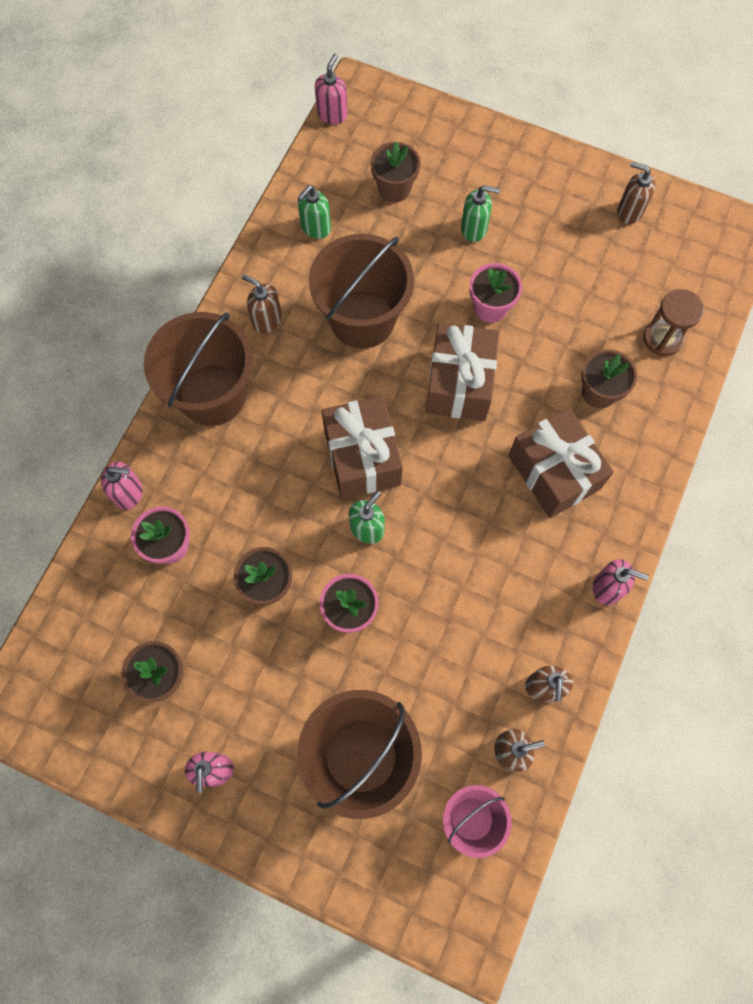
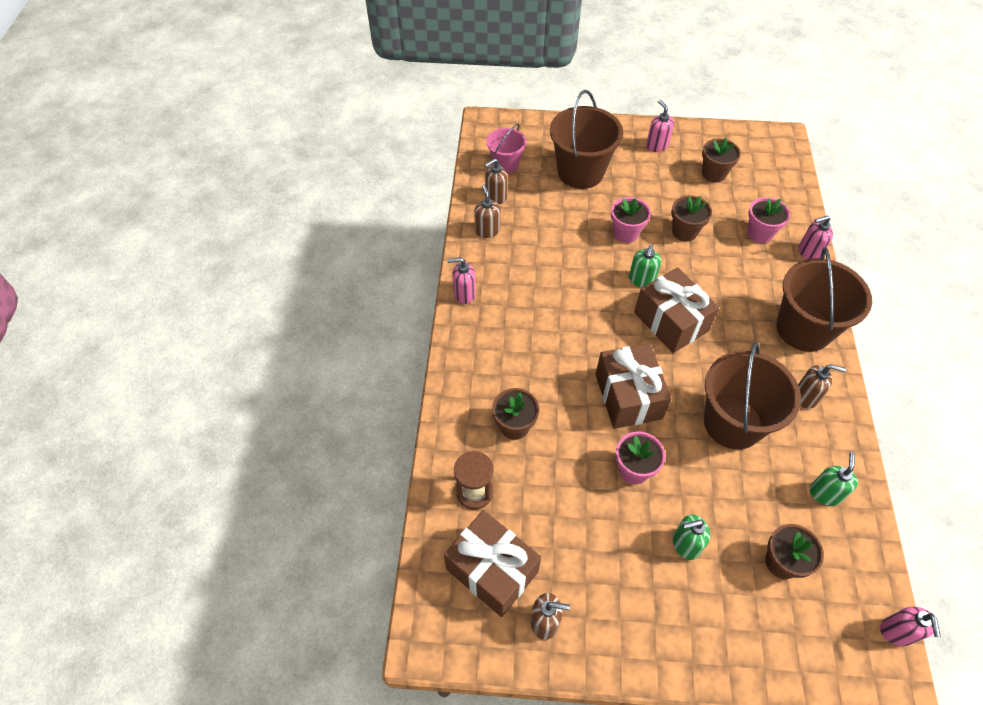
camera: 160 degrees right, 15 degrees down
(554, 472) = (528, 354): brown gift -> brown gift (492, 570)

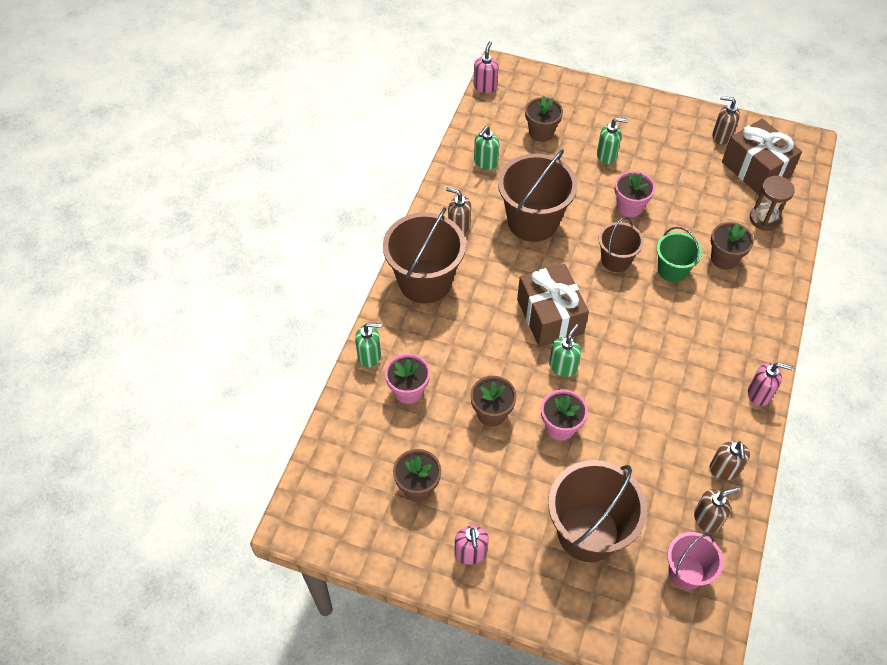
camera: 165 degrees left, 0 degrees up
(566, 398) = (672, 270): none -> green bucket
(628, 396) = (615, 260): brown gift -> brown bucket
(808, 253) = (369, 356): pink soap dispenser -> green soap dispenser

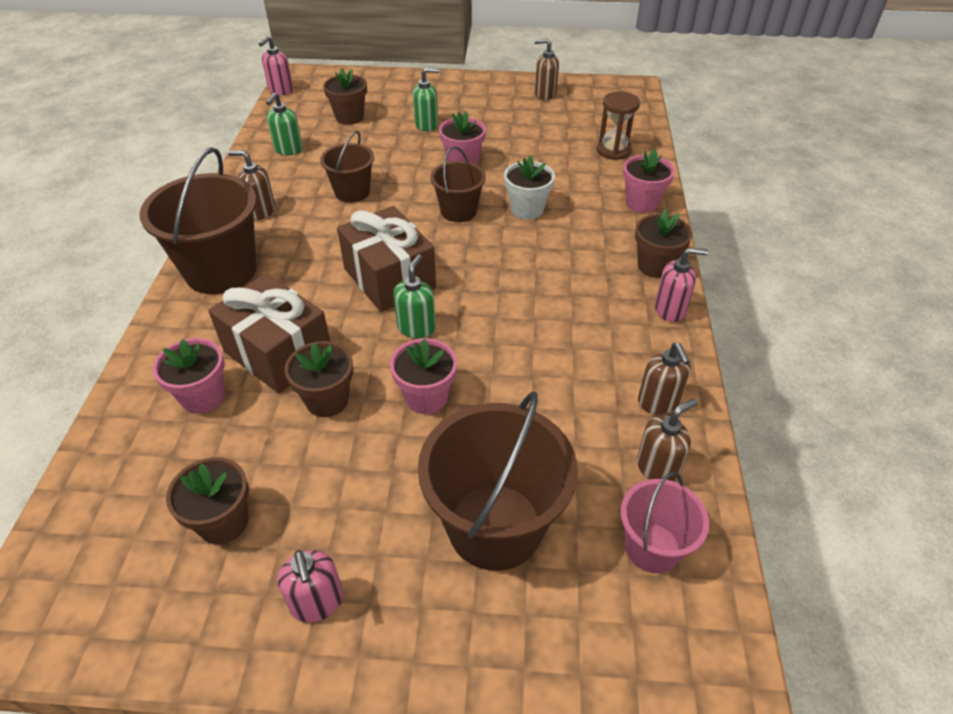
camera: 15 degrees left, 10 degrees down
(369, 356) = (144, 366): green soap dispenser -> none
(485, 86) = (281, 90): pink soap dispenser -> pink soap dispenser turned 150 degrees counterclockwise
(532, 221) = (352, 192): brown bucket -> brown bucket, size x0.56
(672, 270) = (527, 209): green bucket -> white flower pot
(724, 258) = (582, 190): brown flower pot -> brown flower pot (655, 266)
(755, 169) = (589, 114): brown gift -> brown gift (278, 352)
(771, 283) = (641, 203): none -> pink flower pot

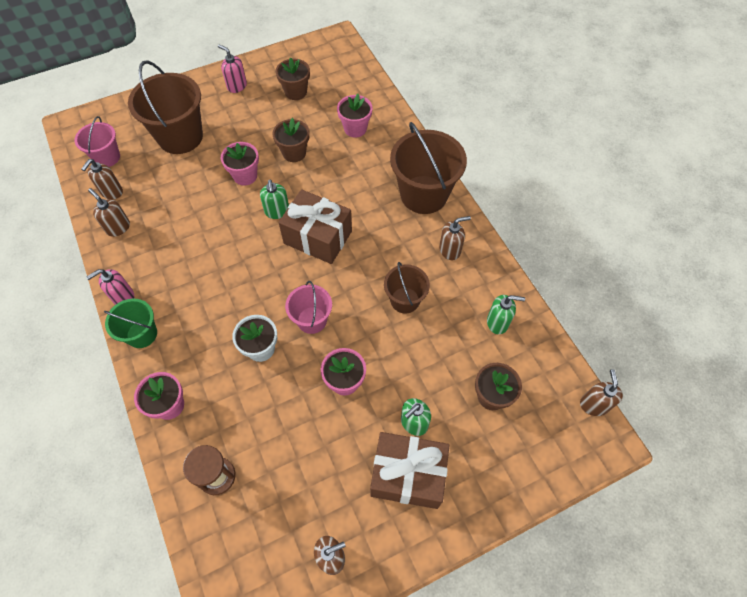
camera: 150 degrees right, 15 degrees up
(278, 352) = (341, 164): brown gift -> brown gift (408, 475)
(281, 90) = (594, 404): pink soap dispenser -> brown soap dispenser
(288, 150) = (498, 322): green soap dispenser -> green soap dispenser turned 105 degrees clockwise
(458, 211) = (312, 320): brown bucket -> pink bucket
(655, 266) = (142, 334): brown flower pot -> green bucket

